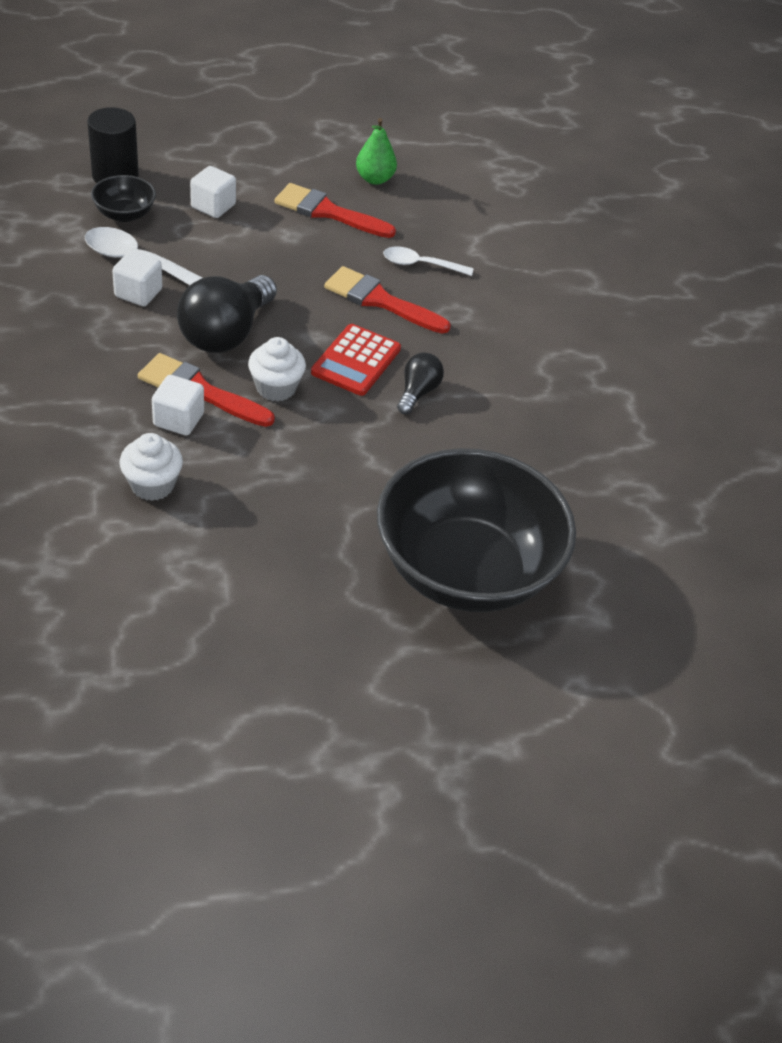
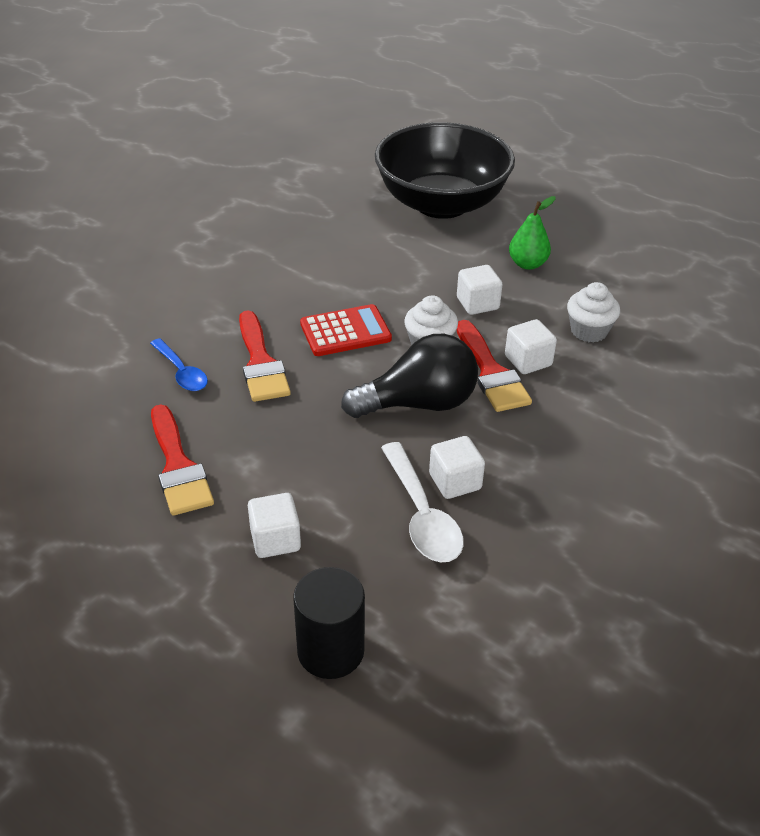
camera: 130 degrees left, 5 degrees down
(125, 214) = (376, 584): black bowl -> none
(283, 455) = (477, 303): none -> white cube
(374, 179) = (78, 477): green pear -> green pear (527, 264)
(417, 392) = (333, 291): black light bulb -> none
(420, 265) = (181, 372): white spoon -> blue spoon

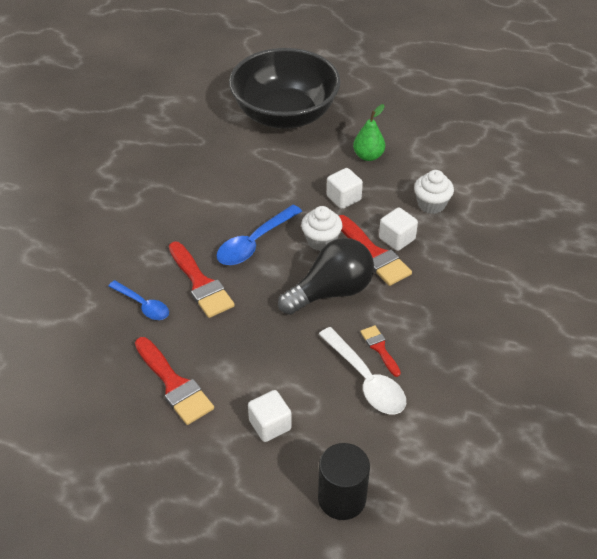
camera: 15 degrees left, 5 degrees up
(345, 331) = (254, 243): red calculator -> blue spoon
(455, 482) = (379, 348): white cube -> red brush

